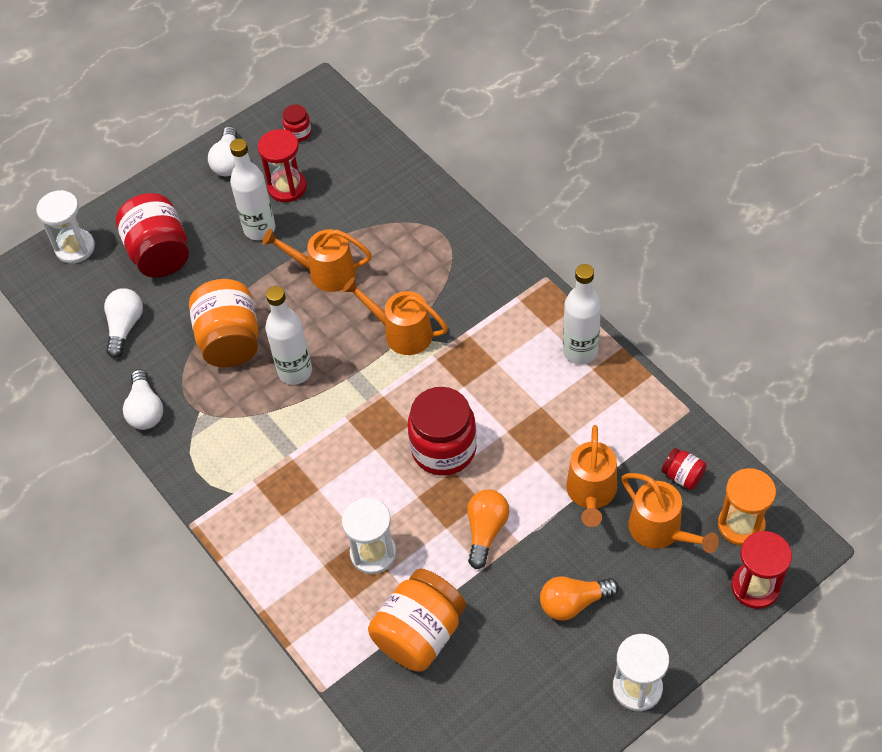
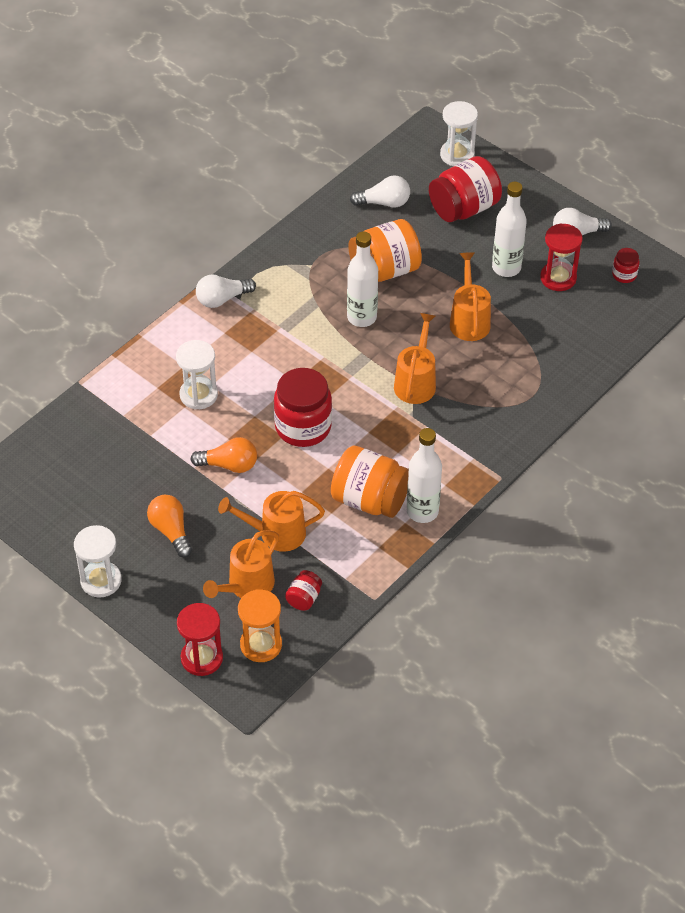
camera: 75 degrees right, 5 degrees down
(146, 409) = (307, 232): white light bulb -> white light bulb (222, 299)
(419, 634) = (132, 434): orange jar -> orange jar (369, 499)

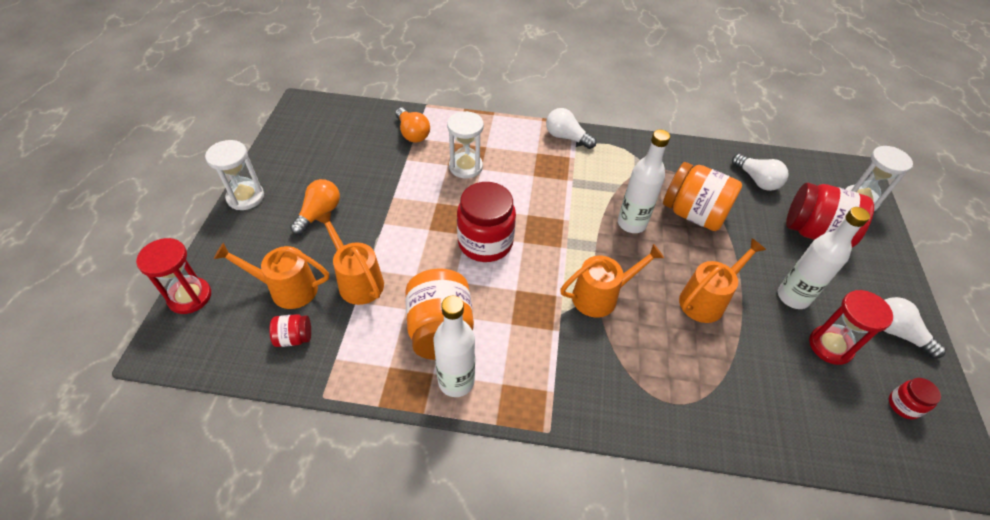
camera: 55 degrees right, 0 degrees up
(229, 465) = (410, 216): orange light bulb -> orange light bulb (412, 133)
(261, 645) = (223, 332): orange hourglass -> none

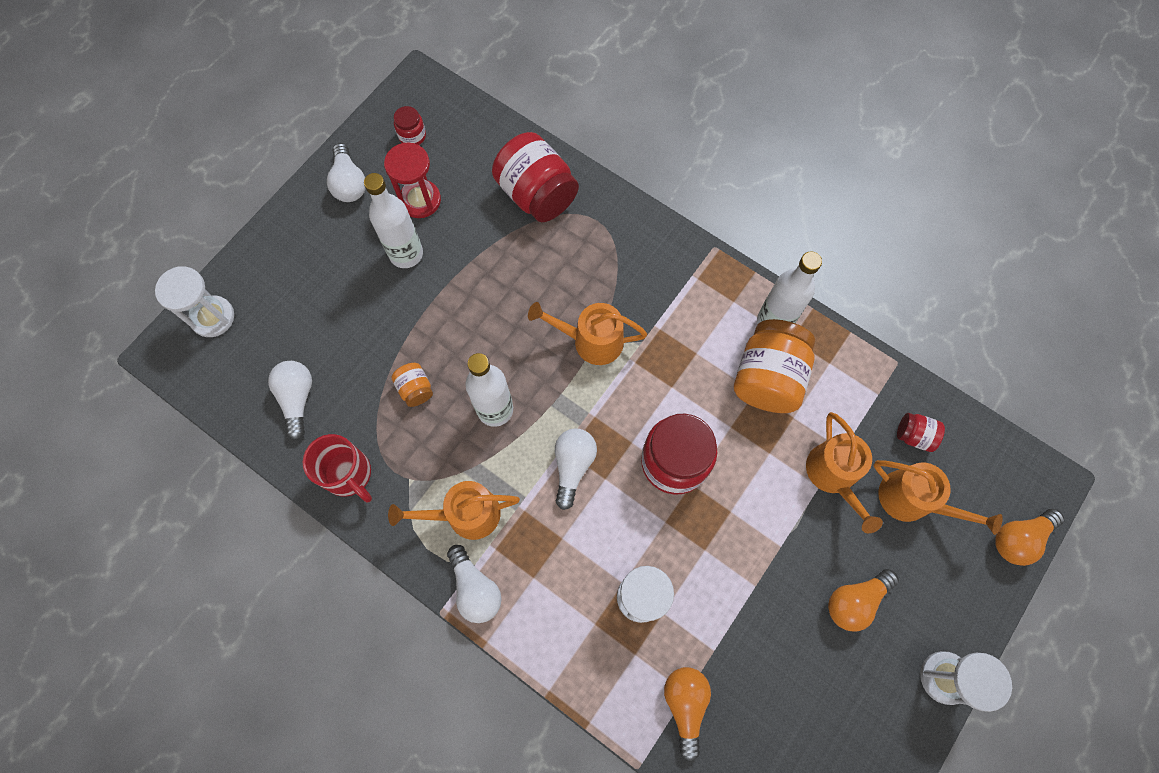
camera: 150 degrees left, 20 degrees up
(190, 297) = (1019, 538): red hourglass -> orange light bulb
(554, 213) = (573, 466): none -> white light bulb
(686, 158) = (349, 474): none -> red mug
(693, 214) = (415, 389): orange jar -> orange jar, size x0.47
(706, 300) = (491, 290): orange watering can -> orange watering can (465, 514)
(815, 232) = (308, 304): red jar -> red jar (537, 194)

